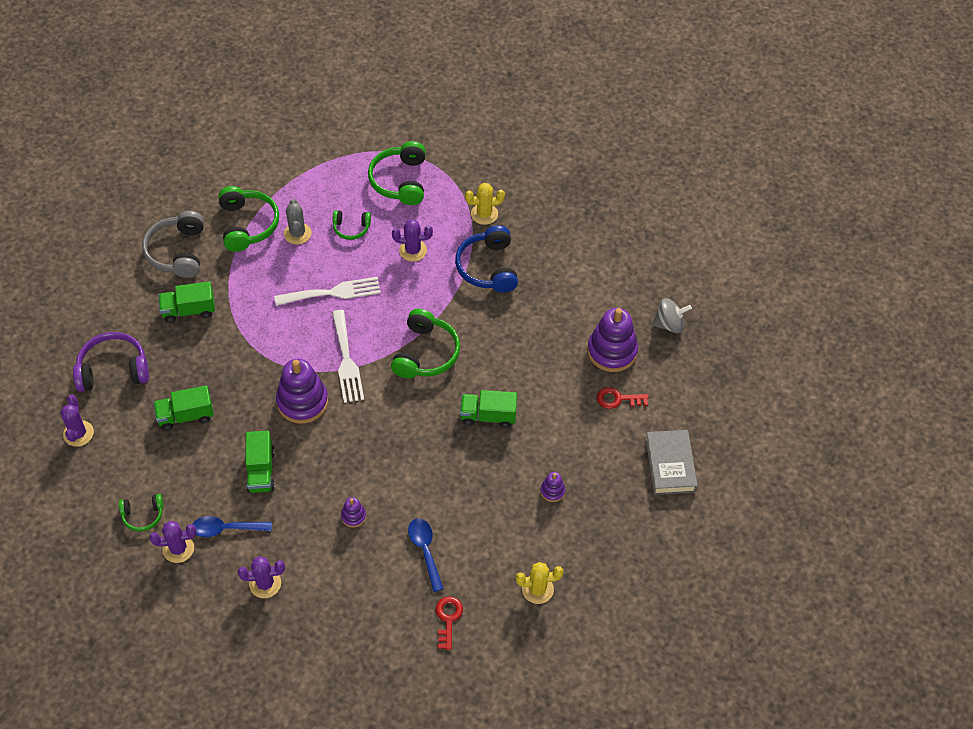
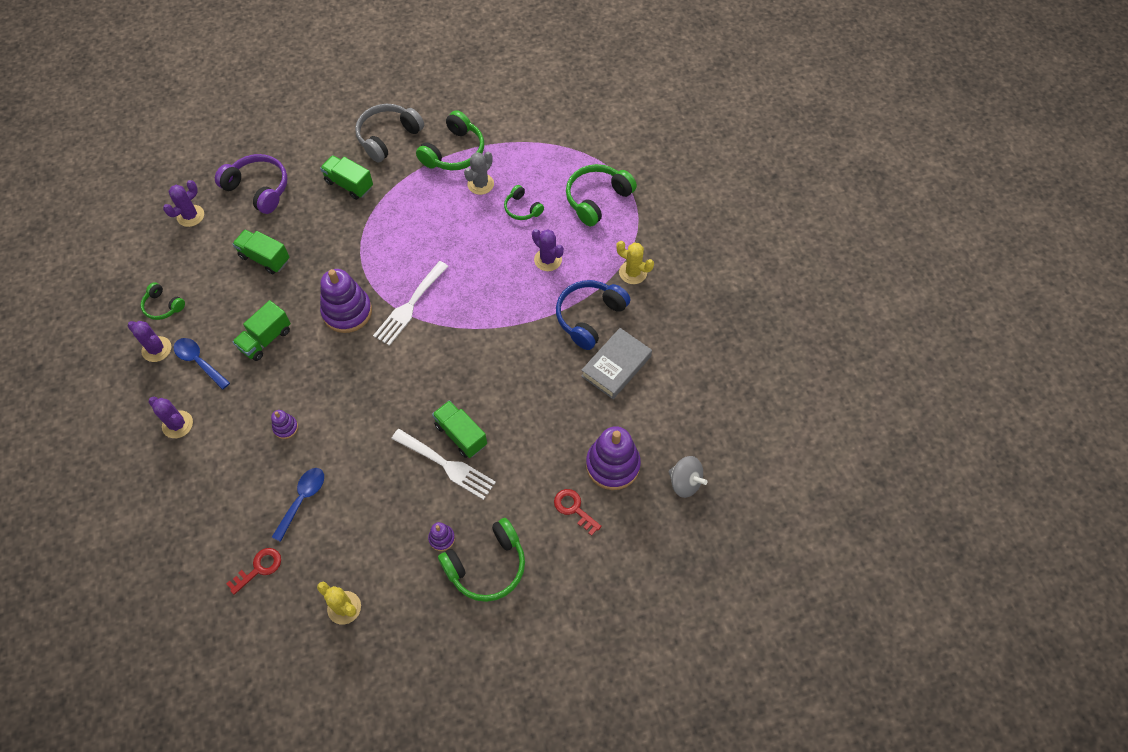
camera: 45 degrees right, 5 degrees up
(333, 292) = (456, 247): white fork -> white fork (447, 465)
(426, 353) = (470, 347): green headphones -> green headphones (487, 566)
(670, 465) = (555, 602): grey book -> grey book (616, 366)

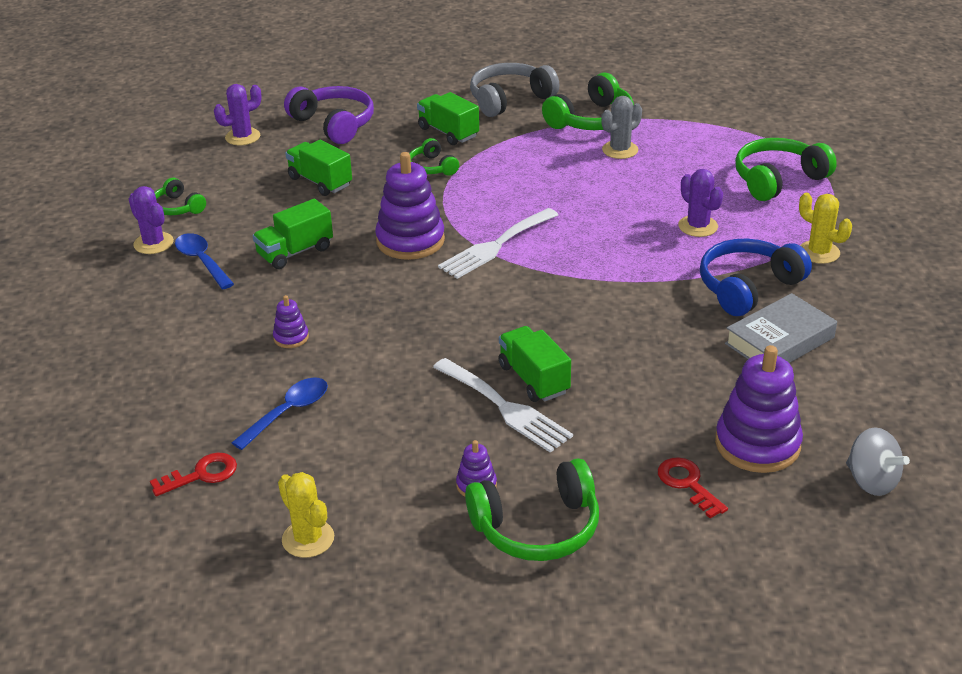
camera: 15 degrees right, 25 degrees down
(177, 424) = (150, 315): purple cactus -> none
(522, 209) = (671, 177): green headphones -> green headphones (432, 167)

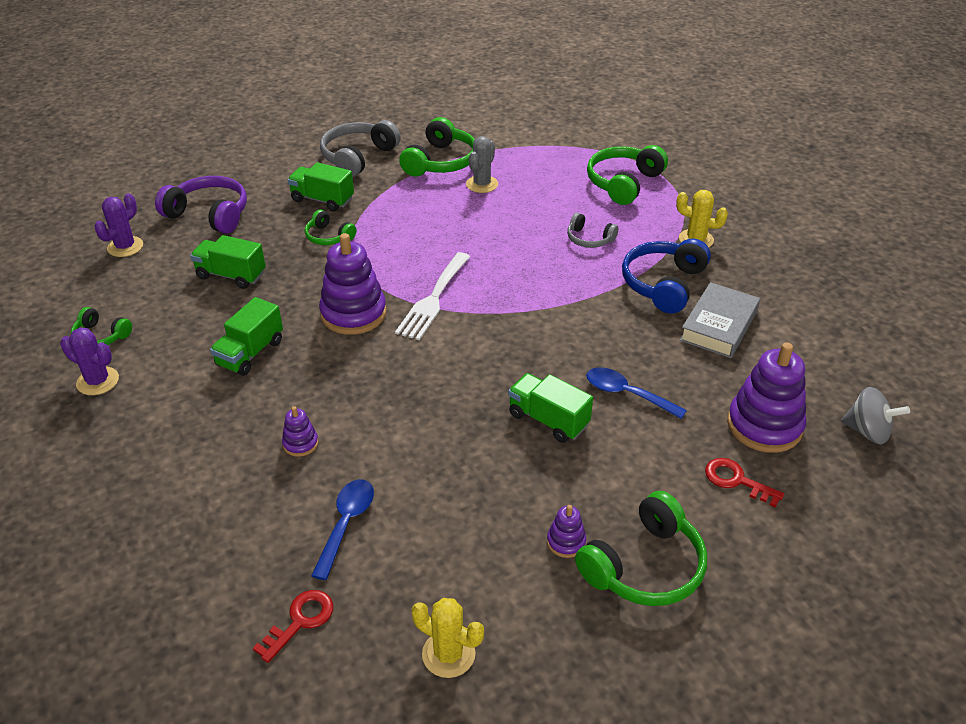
camera: 25 degrees left, 5 degrees up
(202, 261) = (161, 387): blue spoon -> blue spoon (627, 394)
(505, 408) = (542, 456): white fork -> none
(698, 226) = (589, 239): purple cactus -> grey headphones

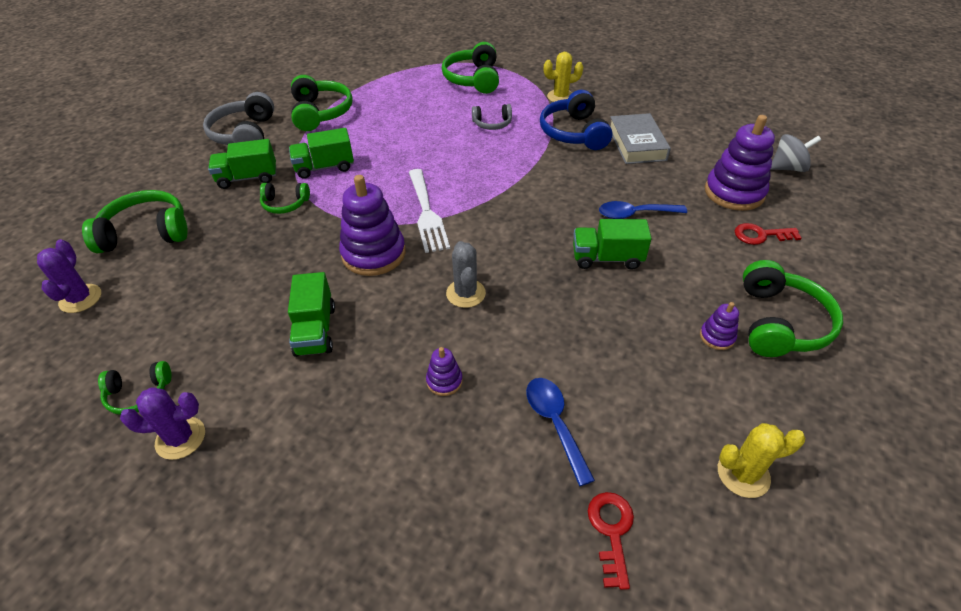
camera: 35 degrees left, 5 degrees up
(209, 214) = (146, 232): purple headphones -> green headphones
(231, 275) = (225, 274): green truck -> green truck (324, 167)
(482, 184) = (371, 117): grey cactus -> grey cactus (466, 293)

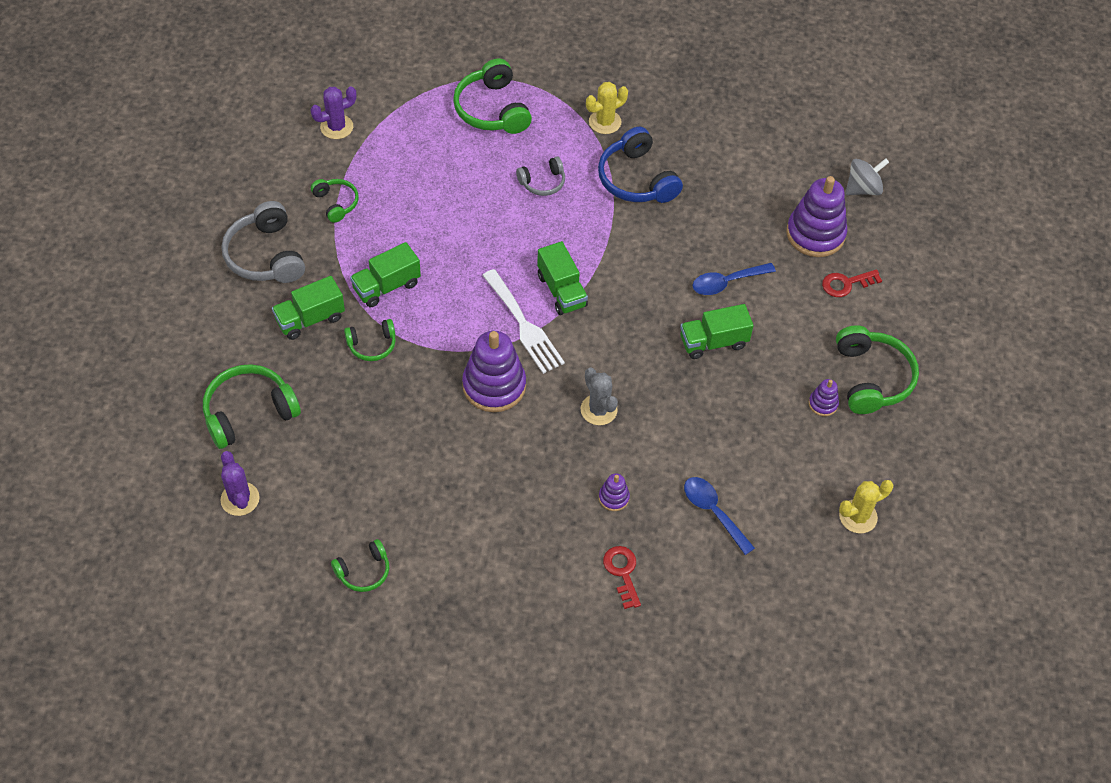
camera: 20 degrees left, 10 degrees up
(180, 438) = (424, 597): purple cactus -> purple cactus (336, 127)
(315, 330) = (482, 478): green truck -> green truck (561, 291)
(321, 113) = (336, 203): green headphones -> green headphones, size x0.56
(611, 531) = (775, 580): red key -> red key (622, 572)
(636, 144) = (707, 183): grey book -> none

